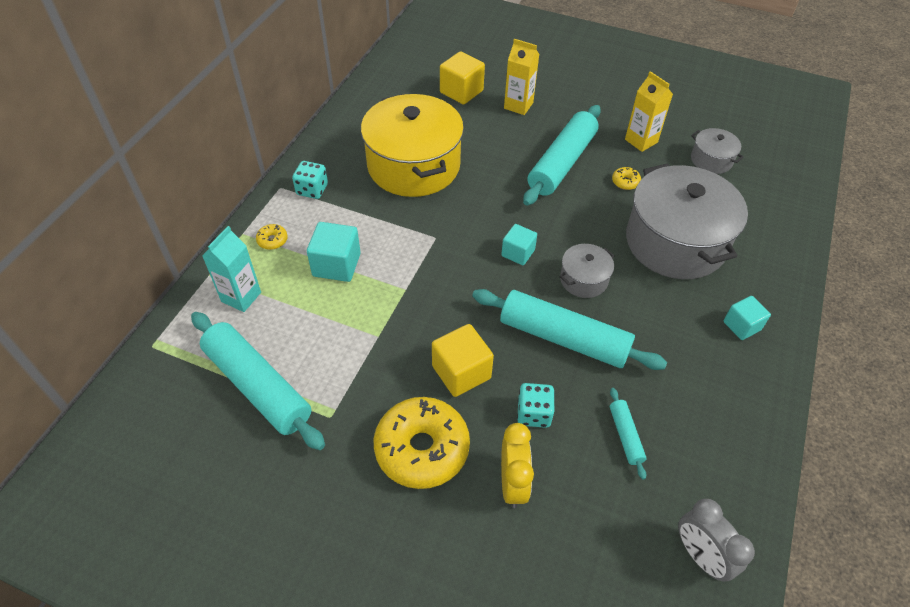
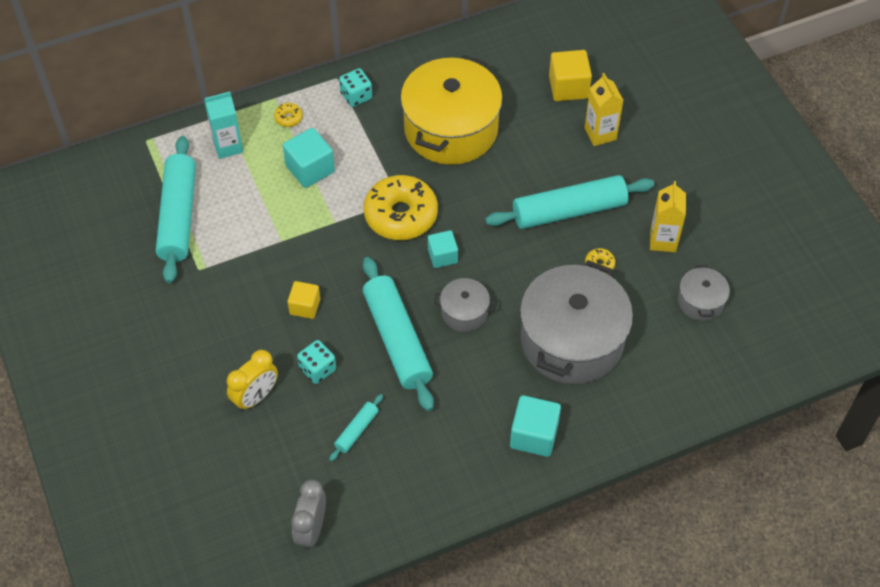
camera: 45 degrees right, 5 degrees up
(422, 449) = (228, 332): yellow donut -> yellow donut (401, 215)
(461, 372) = (305, 306): yellow cube -> yellow cube, size x0.65
(741, 326) = (534, 435): turquoise cube -> turquoise cube, size x1.53

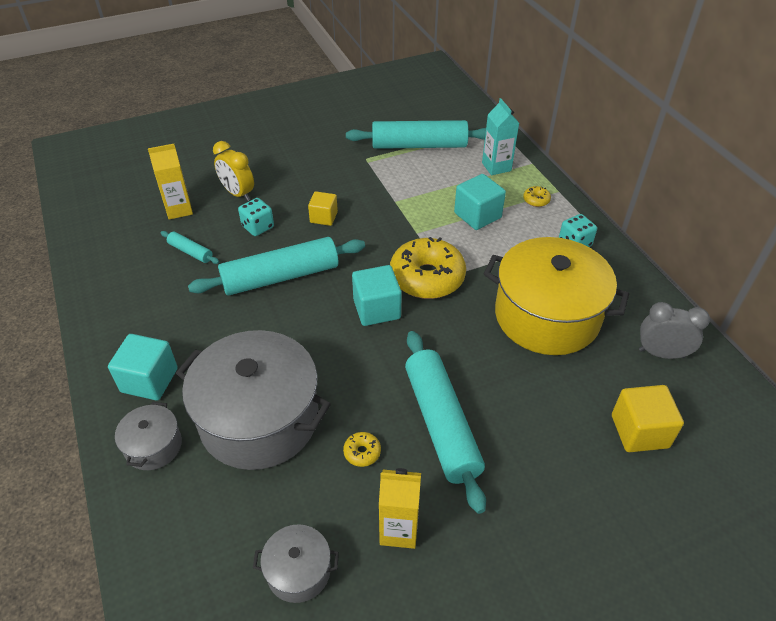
camera: 90 degrees right, 10 degrees down
(311, 529) = (106, 228): grey clock -> grey clock (661, 353)
(442, 256) = (377, 309): turquoise cube -> turquoise cube, size x1.53
(464, 312) = (306, 326): grey pot -> grey pot (153, 446)
(600, 134) = (569, 464): yellow carton -> yellow carton (179, 209)

